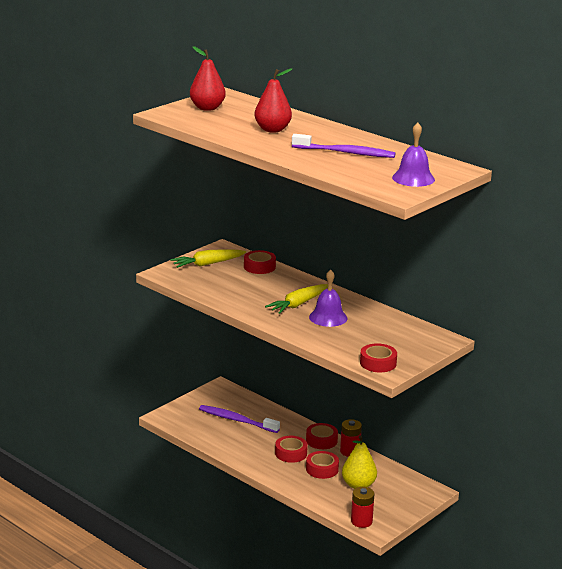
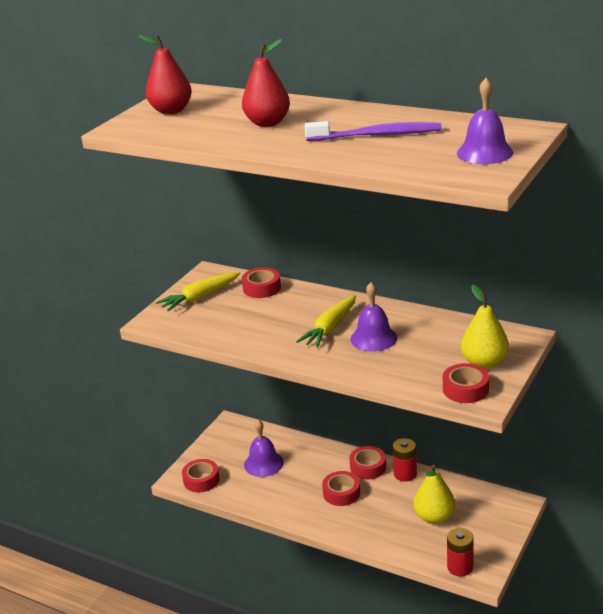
camera: 10 degrees left, 5 degrees up
(236, 420) = (263, 463): purple toothbrush -> purple bell
(322, 469) = (385, 506): red tape -> red tape (201, 480)
(403, 349) = (484, 363): none -> yellow pear

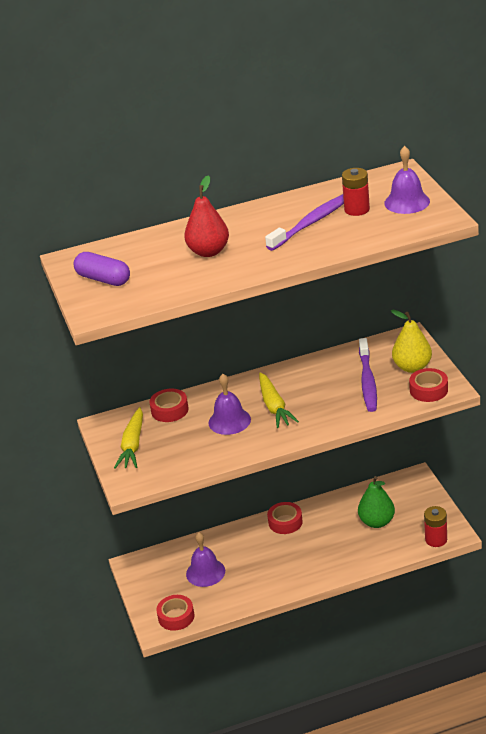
camera: 45 degrees left, 5 degrees up
(171, 111) = (103, 279): red pear -> purple capsule
(341, 493) = (293, 551): red tape -> none
(373, 338) = (316, 395): purple bell -> purple bell (229, 421)
(405, 474) = (317, 509): red battery -> red battery (357, 209)
(429, 352) = (368, 381): none -> purple toothbrush
(434, 517) = (377, 522): yellow pear -> green pear

